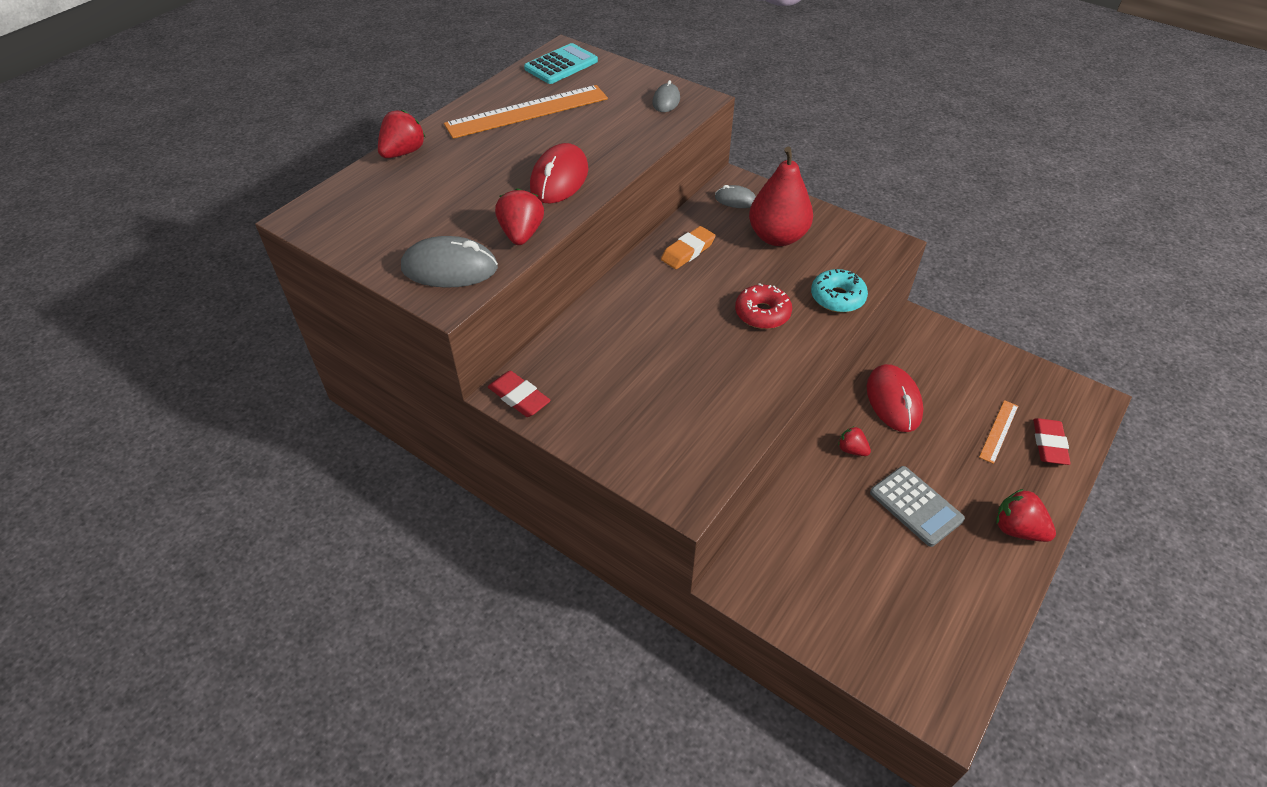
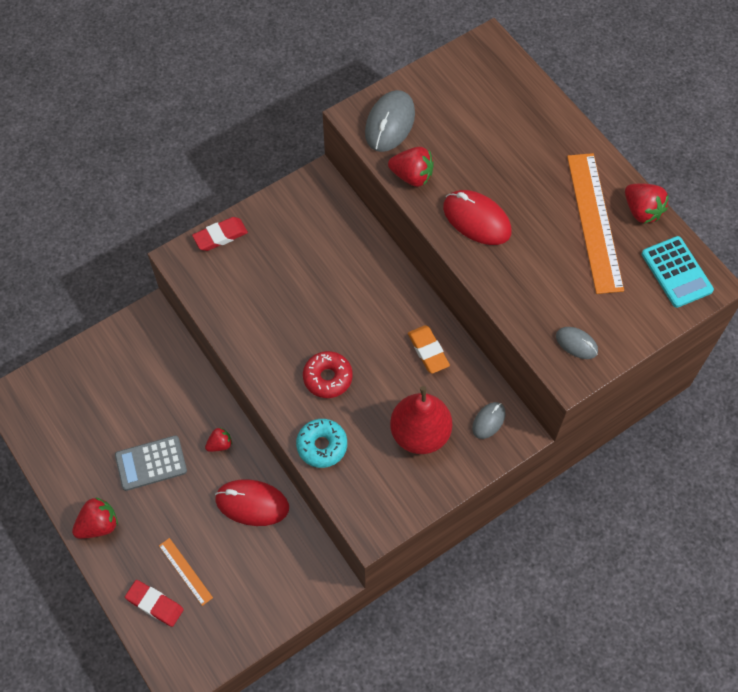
camera: 110 degrees right, 15 degrees up
(403, 152) = (557, 118): red strawberry -> red strawberry (642, 211)
(519, 397) = (311, 186): red eraser -> red eraser (220, 236)

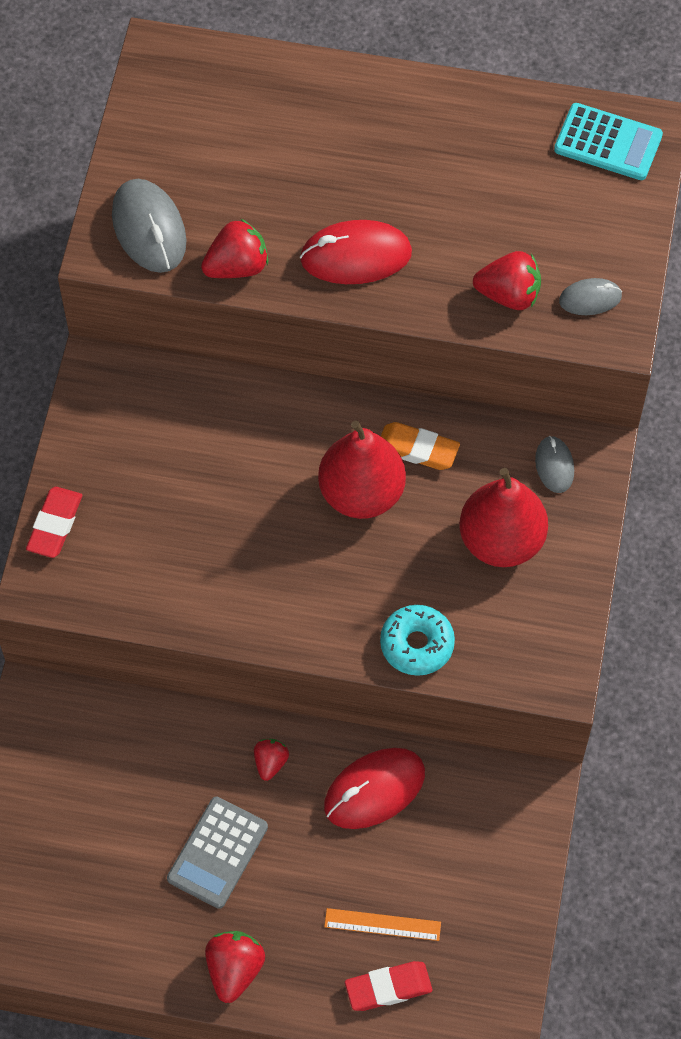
camera: 45 degrees left, 0 degrees up
(327, 378) = (345, 570): red donut -> none
(377, 348) = (361, 493): none -> red pear
(594, 222) = (475, 158): orange ruler -> none
(642, 211) = (510, 107): red strawberry -> red strawberry (509, 294)

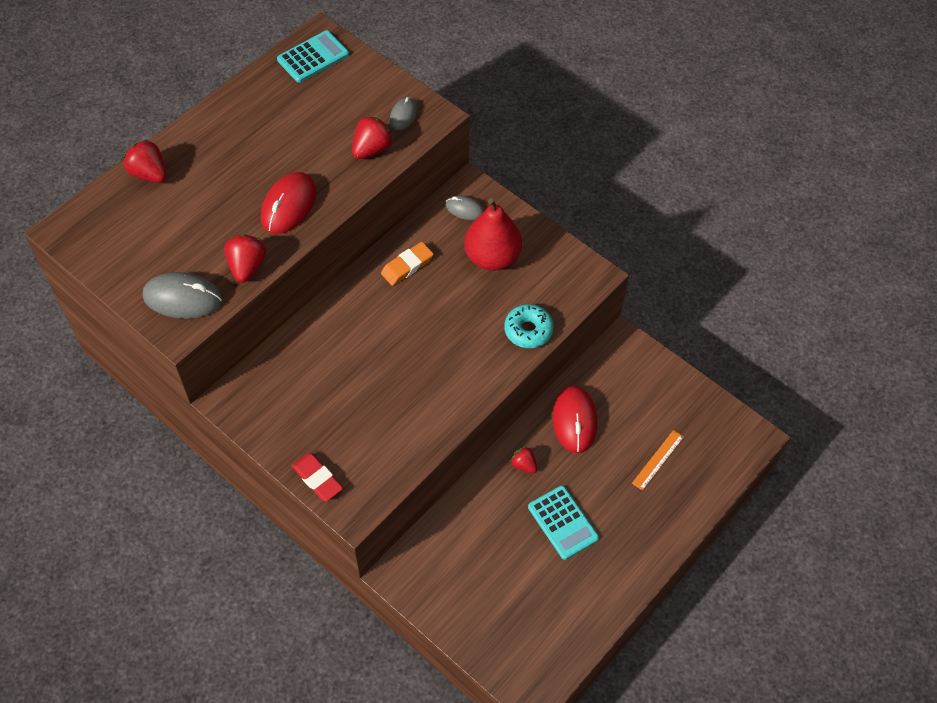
camera: 60 degrees left, 5 degrees down
(217, 853) = (563, 523): grey calculator -> turquoise calculator
(234, 969) = (641, 552): red strawberry -> red strawberry (149, 174)
(361, 493) = (414, 307): red pear -> none
(388, 988) = (697, 477): red eraser -> none

